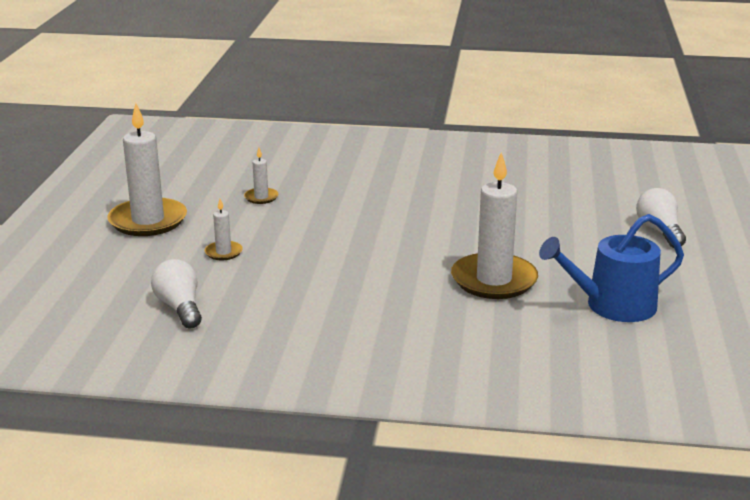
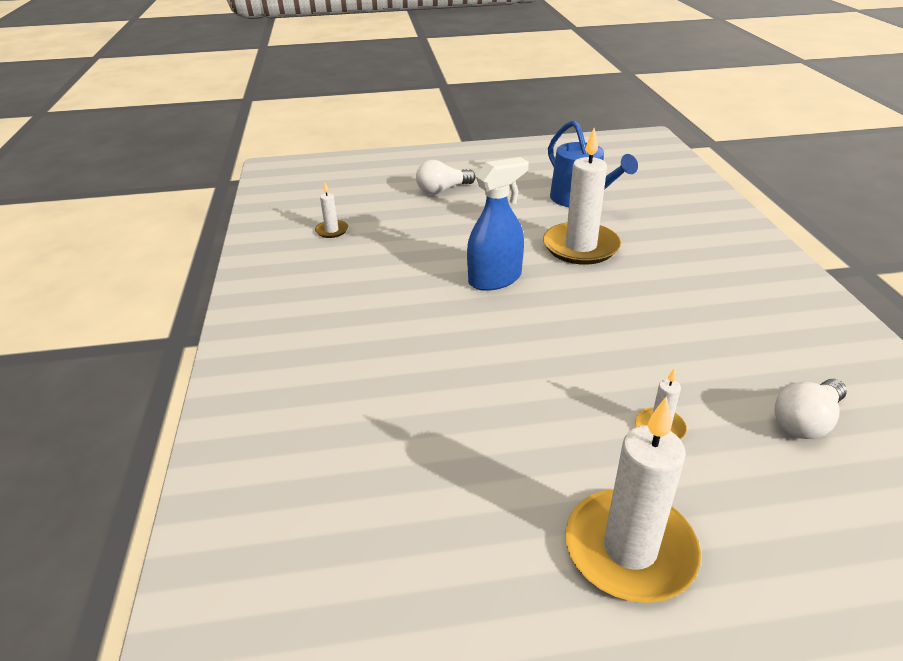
camera: 105 degrees left, 10 degrees up
(261, 197) = (485, 442): white candle -> white candle (332, 230)
(454, 229) = (495, 279): none -> blue spray bottle

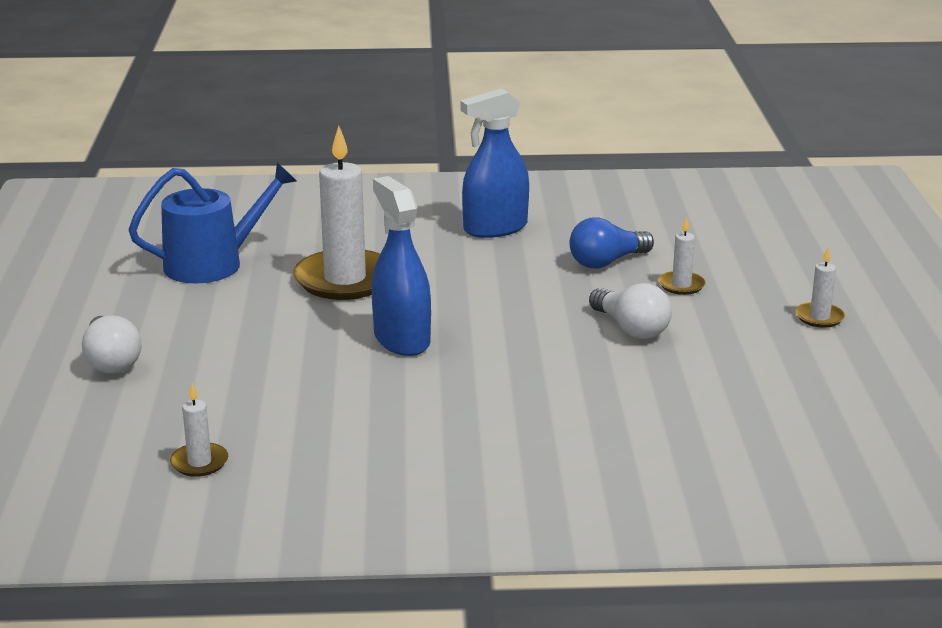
camera: 85 degrees left, 10 degrees down
(630, 549) = (819, 317): white candle -> white candle, size x0.46
(686, 374) = (607, 262): none -> blue light bulb
(718, 305) = (495, 228): none -> blue spray bottle
(806, 421) = (674, 227): white light bulb -> white light bulb (631, 328)

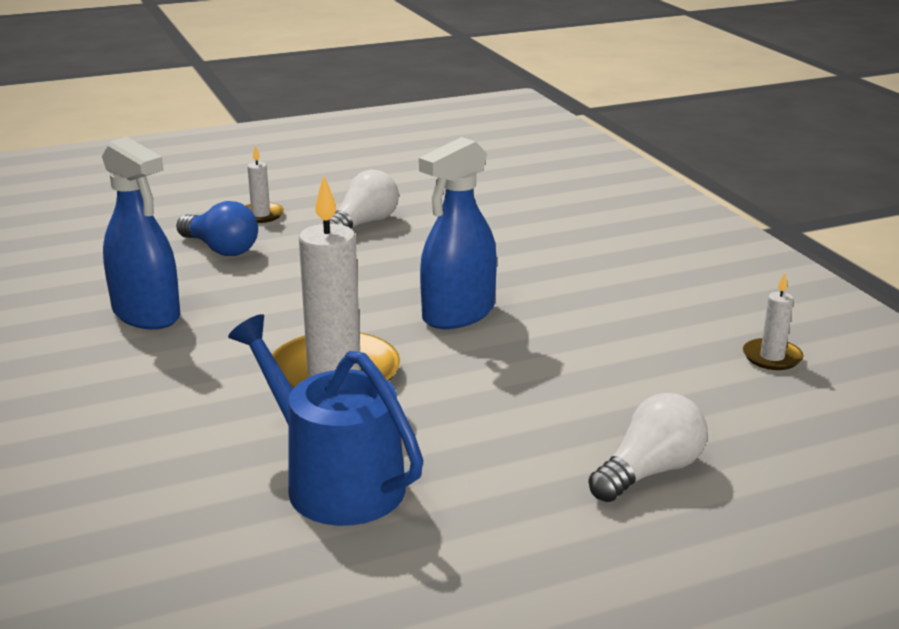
camera: 110 degrees left, 0 degrees up
(819, 317) = (298, 167): white candle -> none

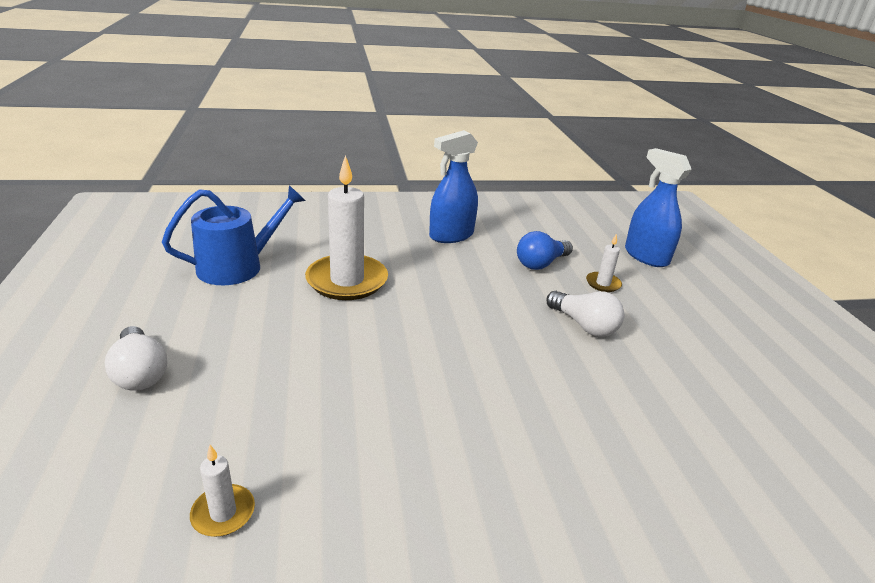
camera: 100 degrees right, 5 degrees up
(458, 314) = (404, 341): blue spray bottle -> blue spray bottle (646, 256)

